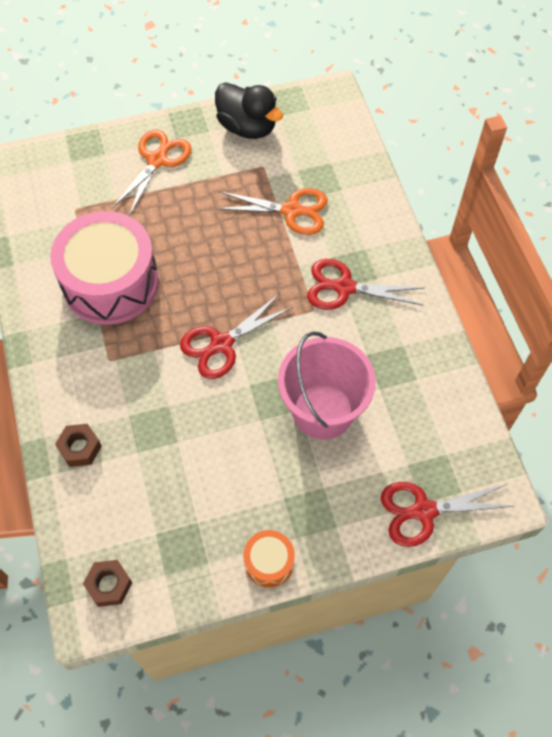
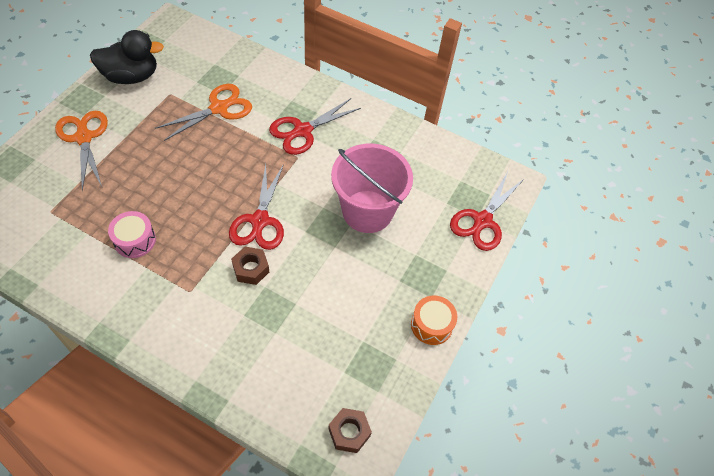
camera: 50 degrees left, 5 degrees down
(80, 448) = (231, 364): brown nut -> brown nut (251, 269)
(110, 283) = (135, 240): pink drum -> pink drum, size x0.45

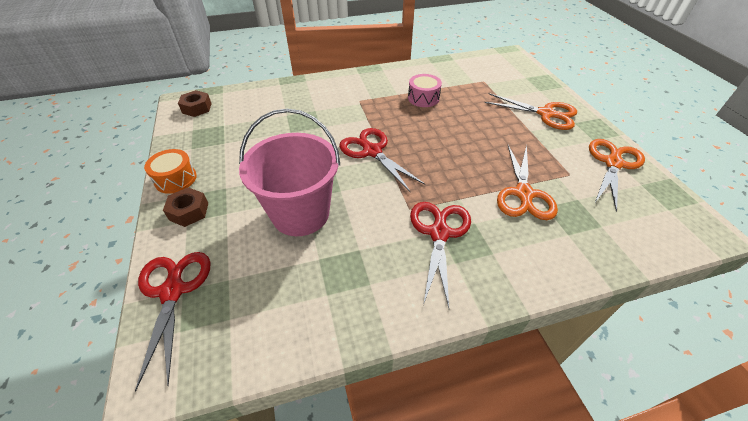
camera: 140 degrees right, 10 degrees down
(131, 76) = (613, 163): black duck -> orange scissors
(251, 269) = (340, 128): brown nut -> brown nut (189, 211)

